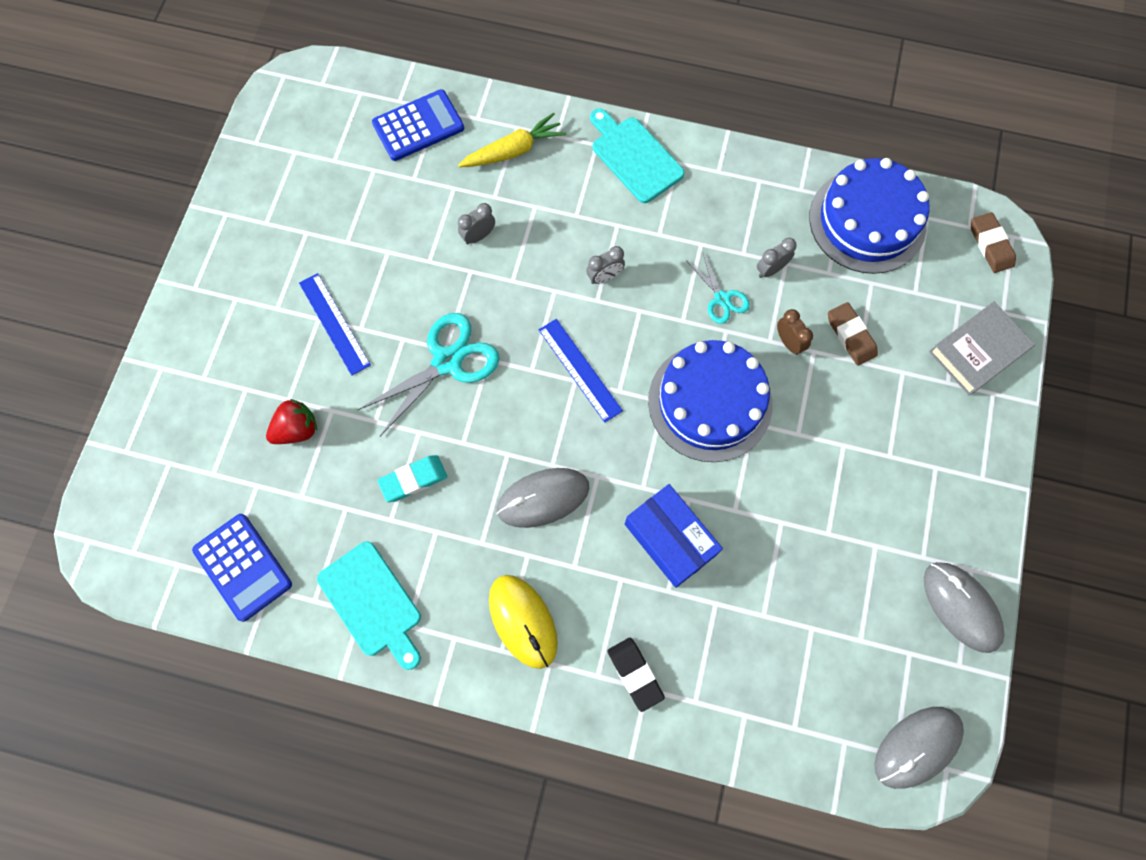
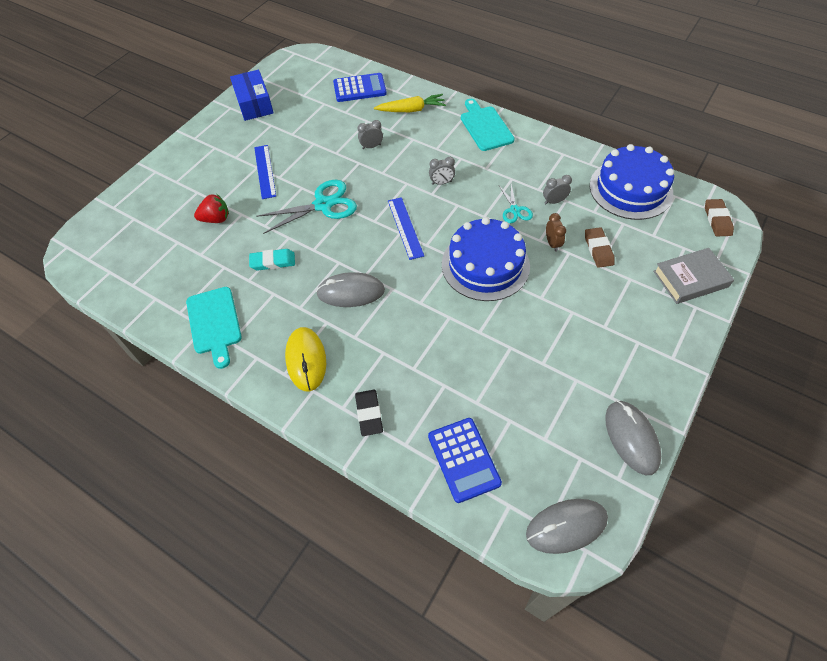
camera: 20 degrees right, 15 degrees down
(243, 567) = (146, 283): blue calculator -> blue calculator (464, 459)
(670, 539) = (427, 337): blue box -> blue box (254, 103)

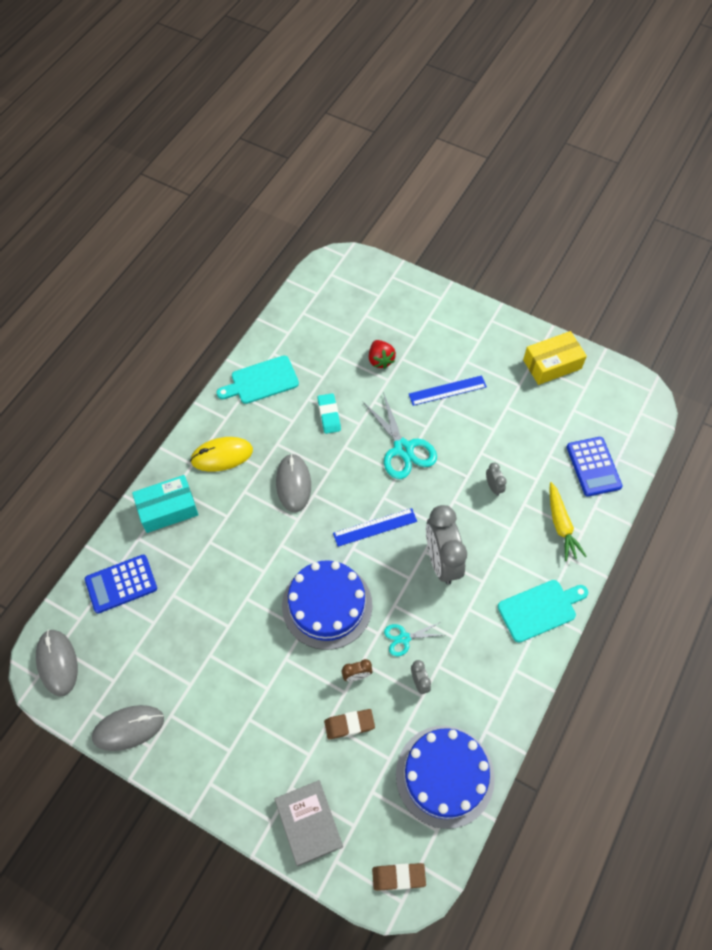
camera: 85 degrees right, 5 degrees up
(254, 103) = (552, 364): blue box -> yellow box
(369, 414) = (168, 509): black eraser -> turquoise box
(441, 183) = (442, 561): grey clock -> grey clock, size x2.27

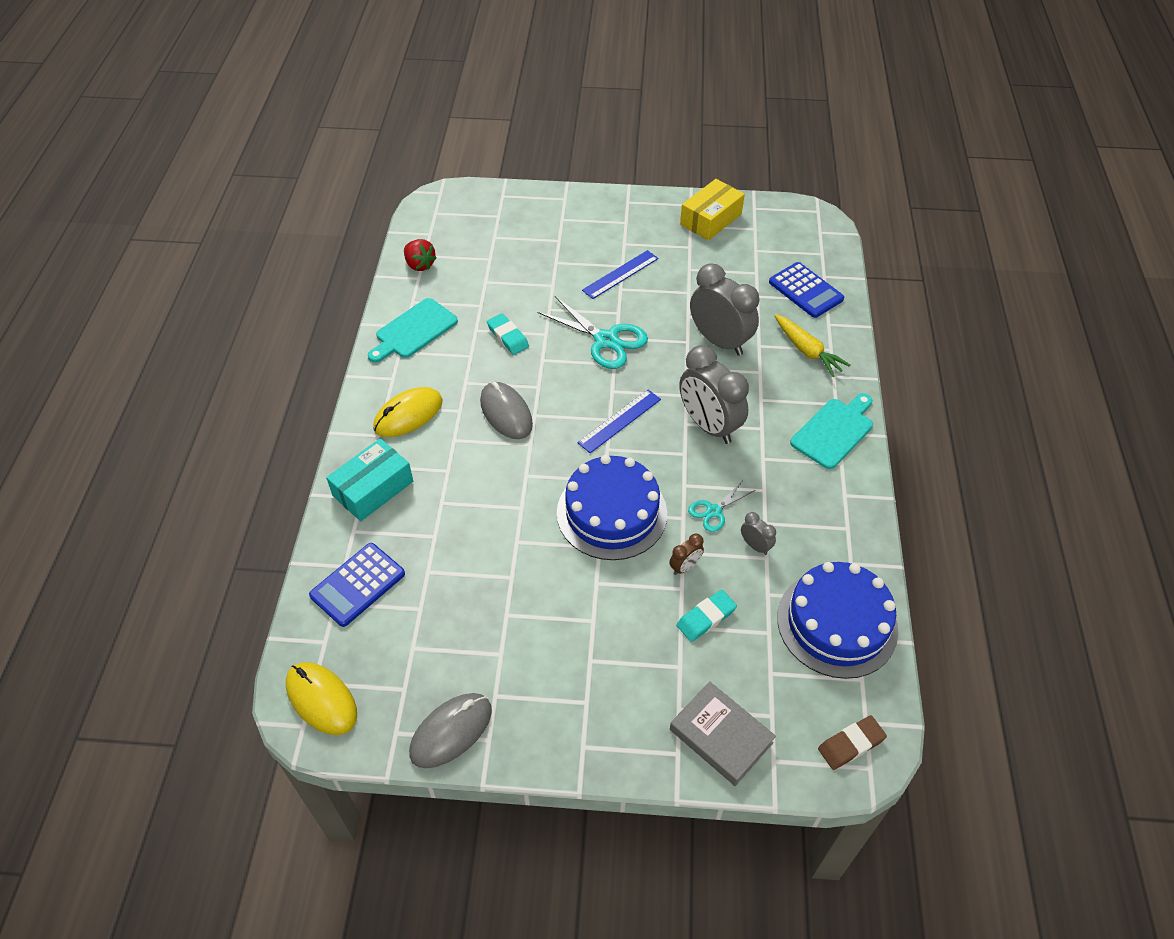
camera: 25 degrees left, 10 degrees down
(57, 663) = (321, 699): grey mouse -> yellow mouse
(349, 725) = (706, 618): brown eraser -> turquoise eraser
(380, 360) = (534, 270): red strawberry -> red strawberry (420, 265)
(493, 487) = (719, 341): grey clock -> grey clock, size x2.27

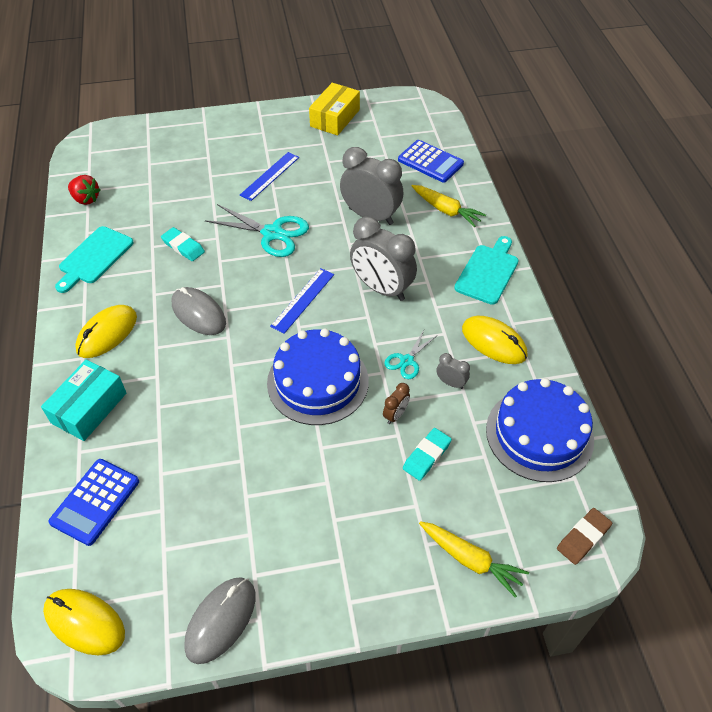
camera: 15 degrees left, 0 degrees up
(720, 736) = (470, 559): grey book -> yellow carrot
(816, 511) = (494, 342): none -> yellow mouse

